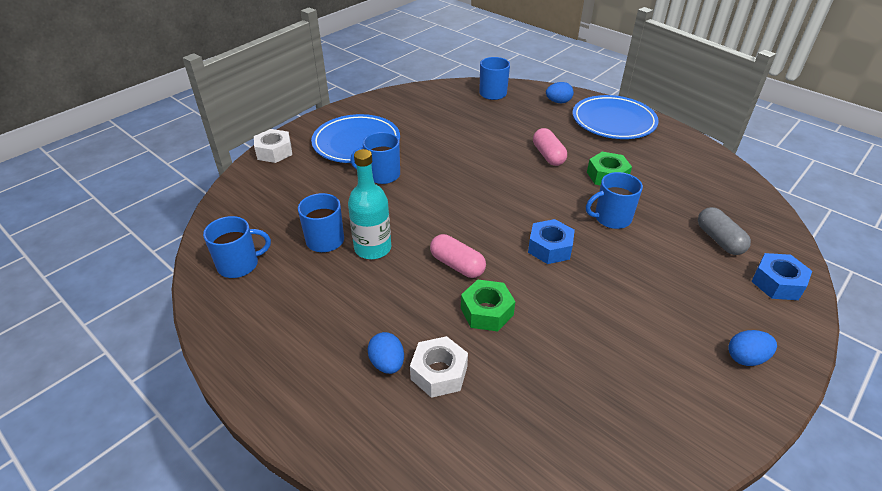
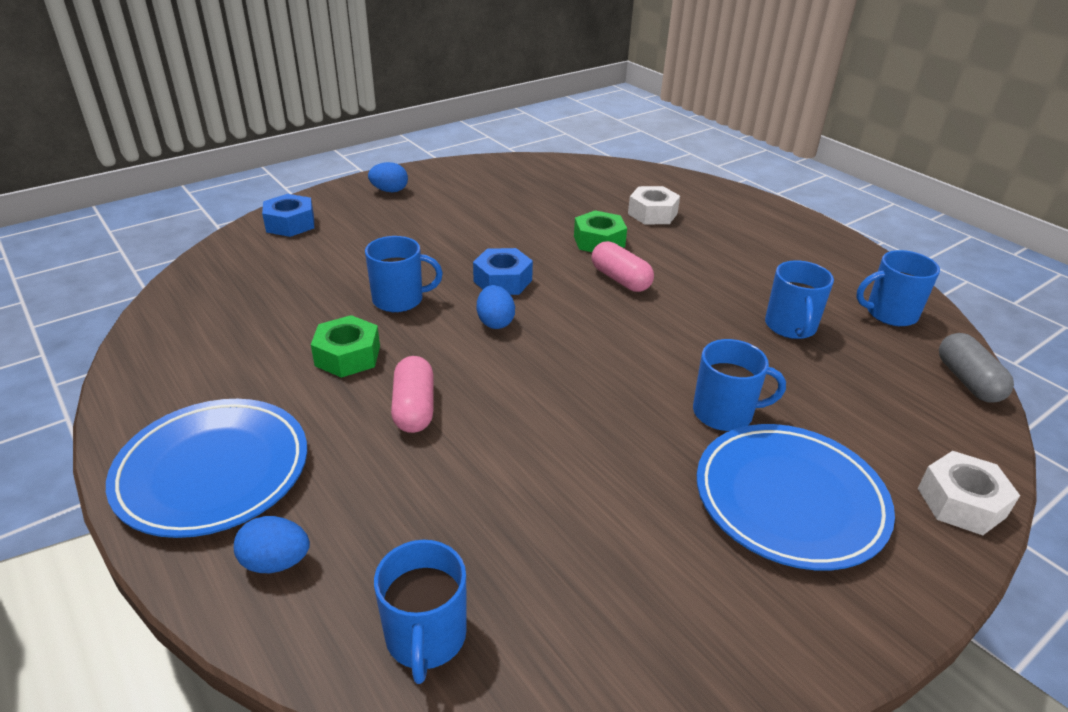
camera: 170 degrees left, 5 degrees down
(372, 248) = (724, 309): turquoise bottle -> none
(387, 363) = (698, 223): blue egg -> blue egg (495, 322)
(719, 240) = (295, 262): grey capsule -> grey capsule (967, 381)

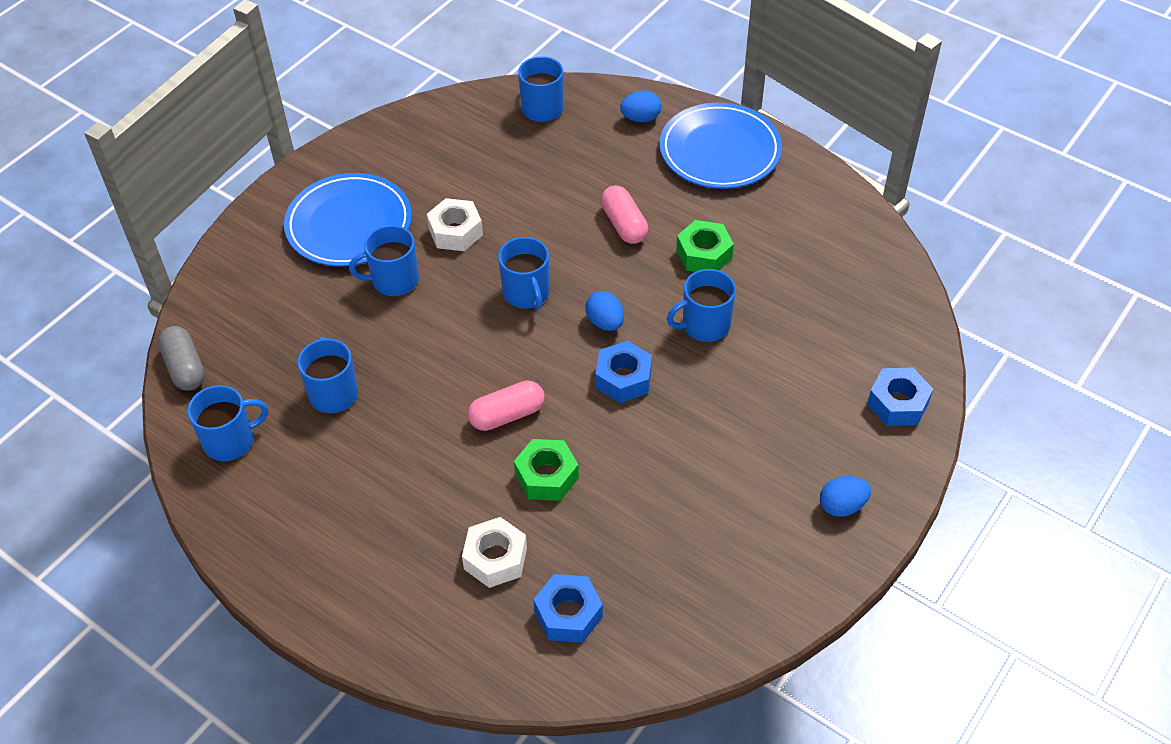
camera: 165 degrees right, 15 degrees up
(566, 364) = (527, 293): none -> blue mug
(608, 186) = (568, 614): none -> blue nut
(620, 279) = (507, 415): pink capsule -> pink capsule turned 60 degrees counterclockwise
(961, 502) = (233, 252): white nut -> white nut (456, 232)

